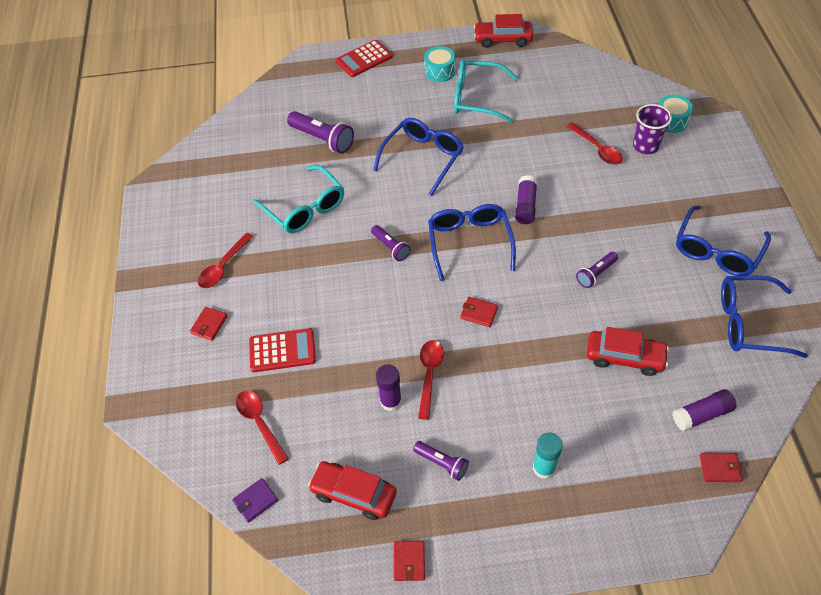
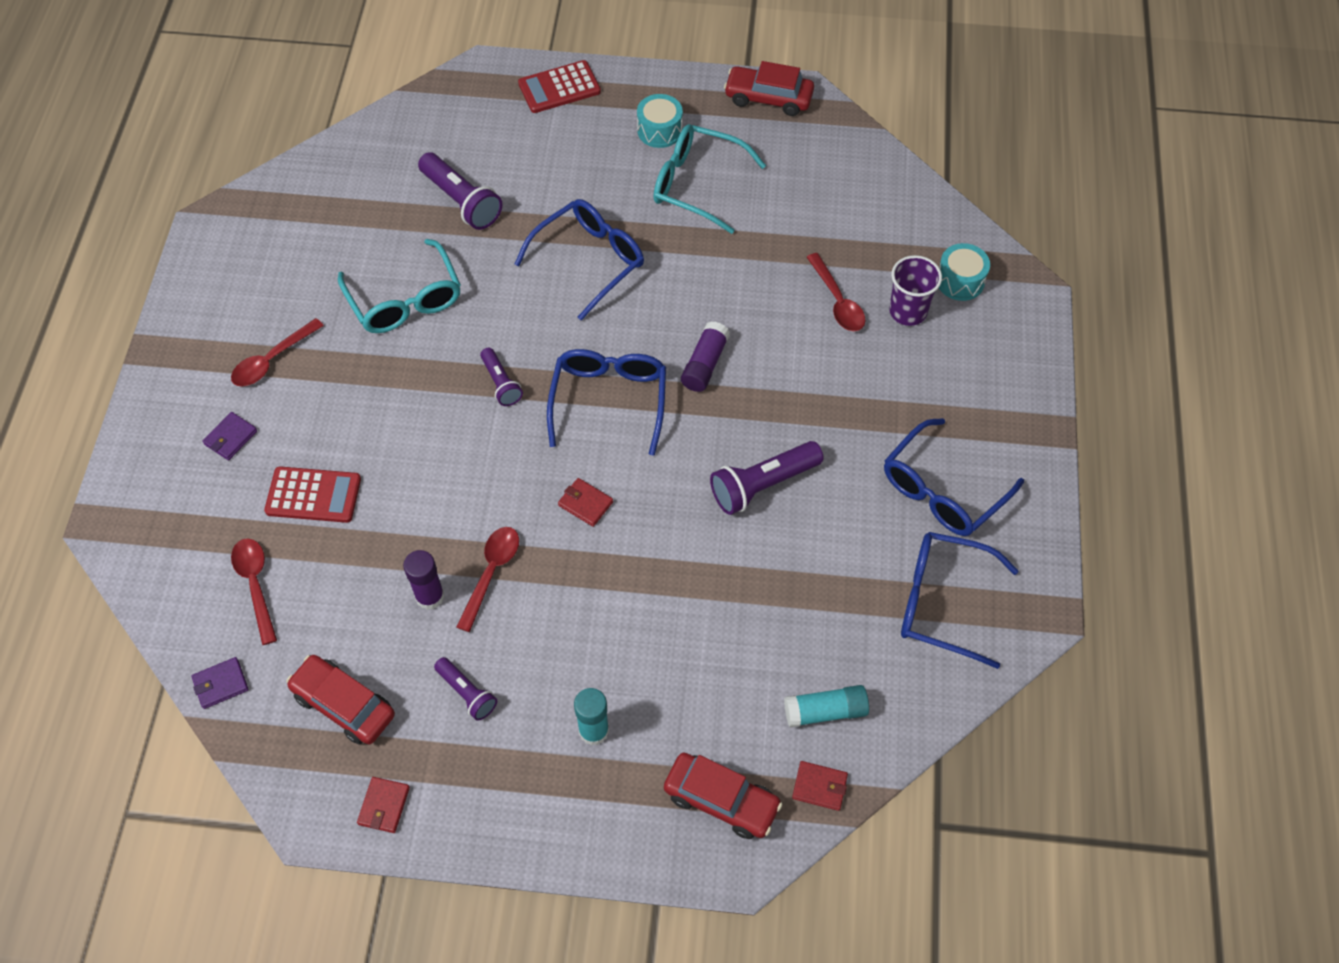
camera: 10 degrees right, 5 degrees up
(209, 325) = (230, 438): red wallet -> purple wallet
(596, 274) = (763, 485): purple flashlight -> purple flashlight, size x1.67
(625, 357) = (755, 610): red car -> red car (721, 800)
(701, 415) = (825, 711): purple glue stick -> turquoise glue stick

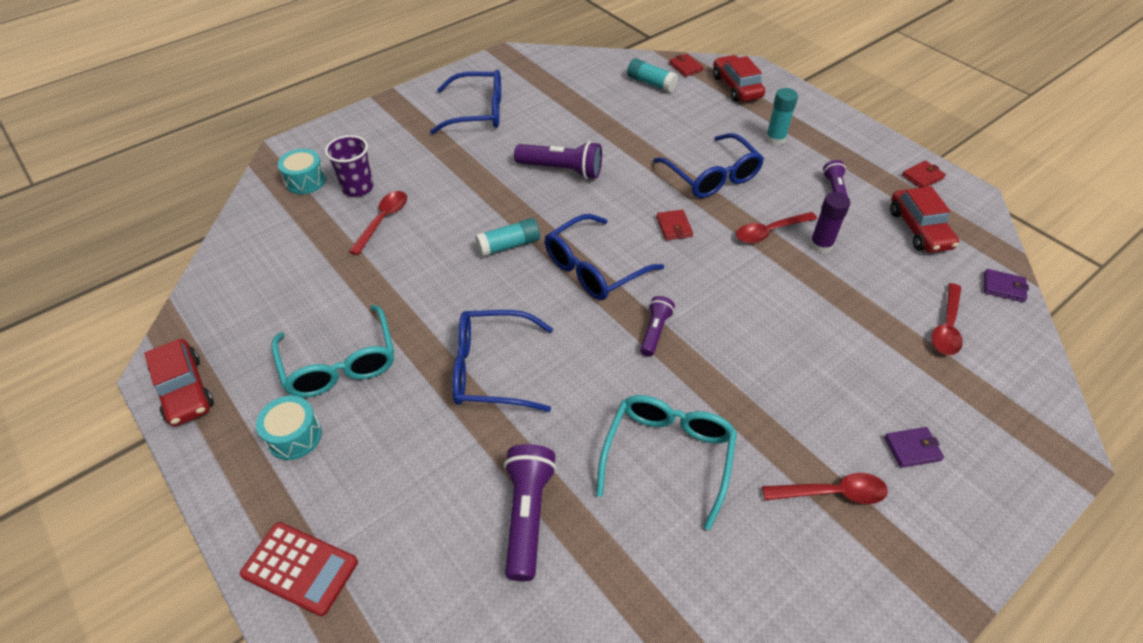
camera: 135 degrees left, 10 degrees down
(313, 495) = (864, 355): red calculator -> none
(705, 364) = (509, 245): purple glue stick -> turquoise glue stick
(941, 602) = (545, 81): blue glasses -> blue glasses (712, 176)

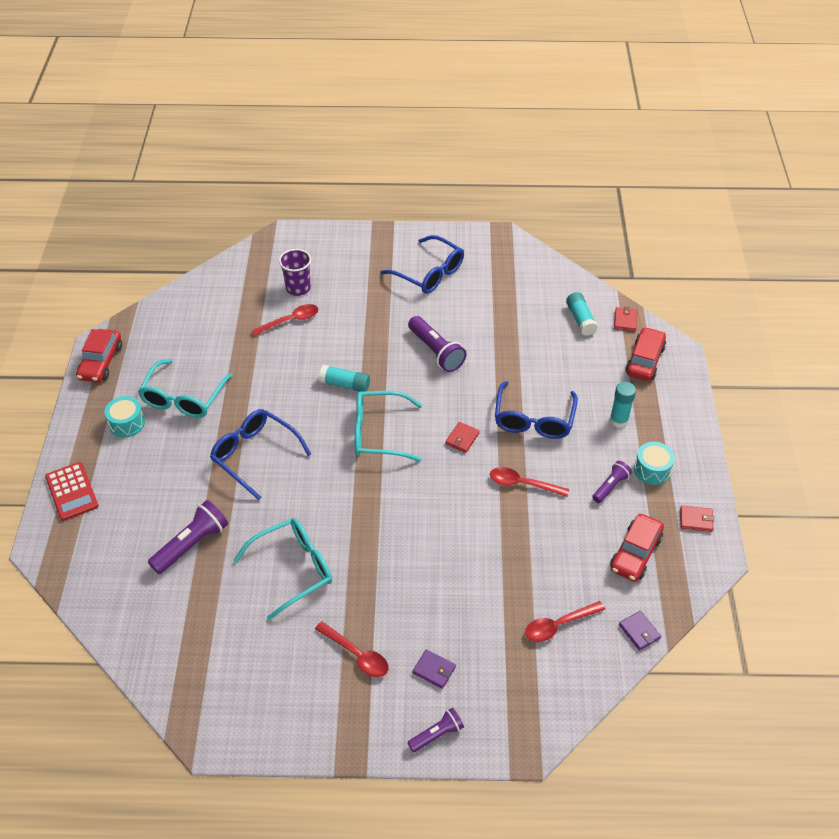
camera: 40 degrees right, 0 degrees up
(305, 181) = (273, 265): turquoise drum -> turquoise drum (652, 469)
(593, 269) = (378, 433): blue glasses -> turquoise glasses
(654, 331) = (368, 496): purple flashlight -> purple flashlight (437, 734)
(821, 245) = (546, 516): purple glue stick -> none

